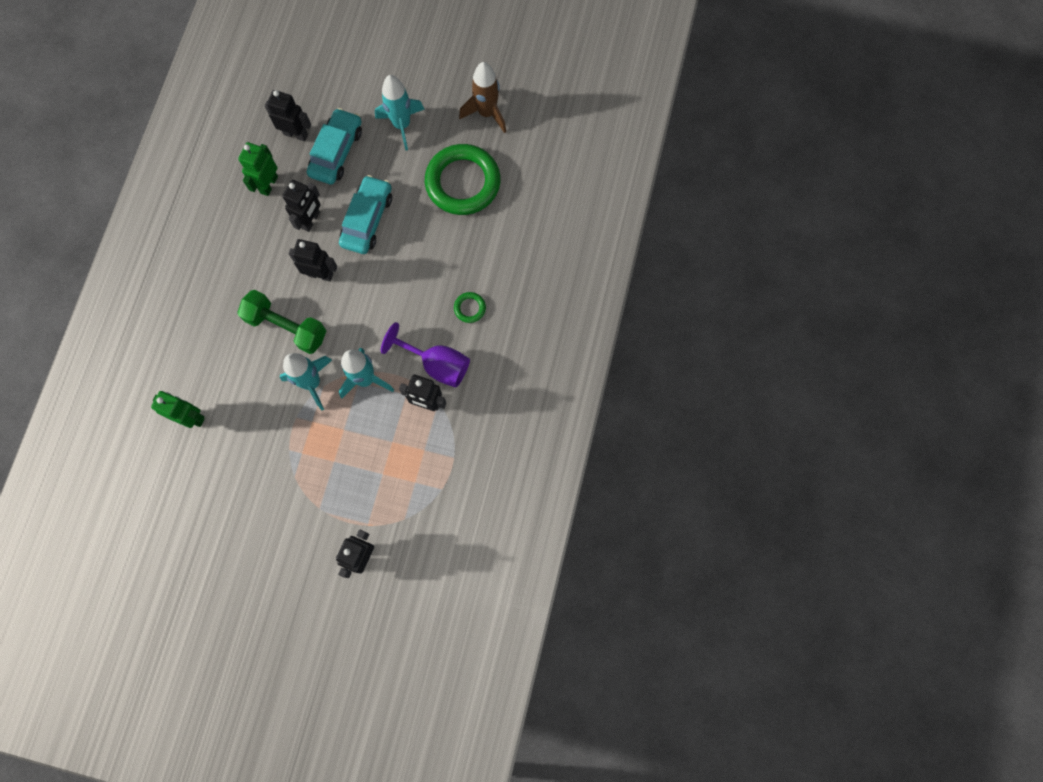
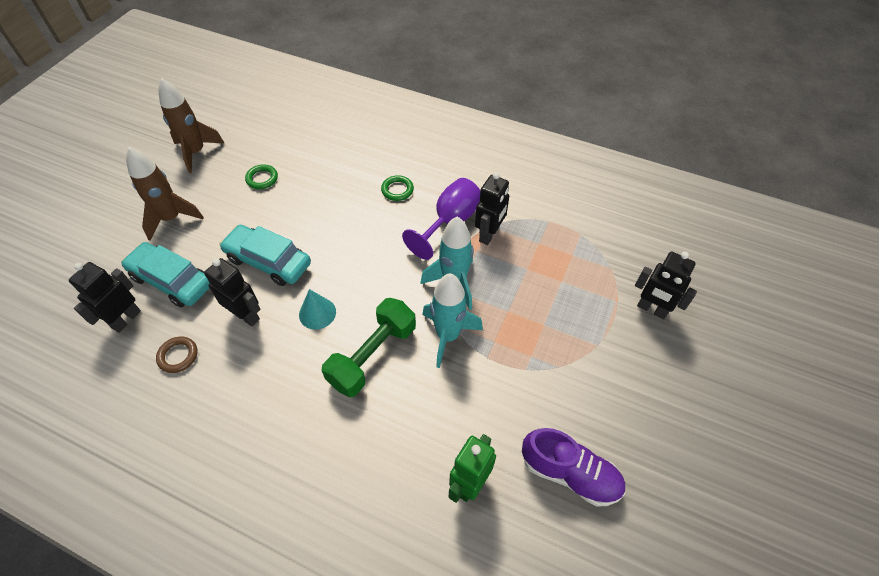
camera: 80 degrees left, 20 degrees down
(205, 490) = (570, 473): none -> purple shoe
(268, 184) = (178, 356): green robot -> brown ring
(320, 274) = (317, 313): black robot -> turquoise cone
(402, 125) = (172, 218): turquoise rocket -> brown rocket
(463, 182) = (262, 179): green ring -> green ring, size x0.41

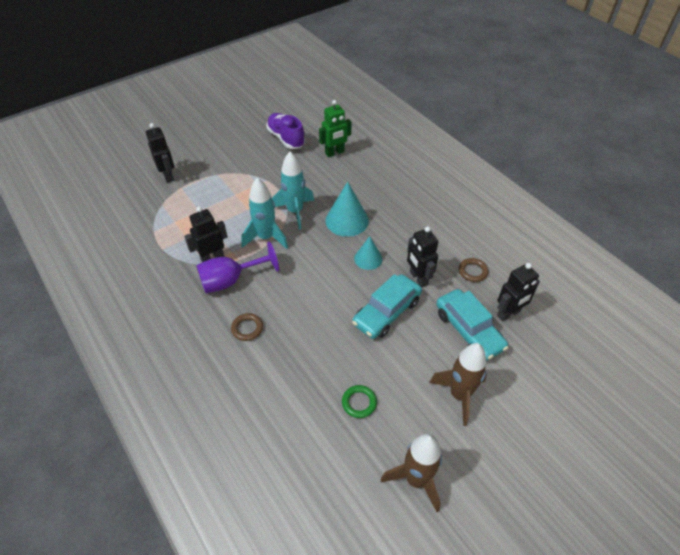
camera: 150 degrees left, 5 degrees down
(268, 261) = (386, 312): turquoise car -> turquoise car turned 75 degrees clockwise
(373, 355) = (347, 220): green dumbbell -> turquoise cone
(397, 190) = (247, 328): green ring -> brown ring

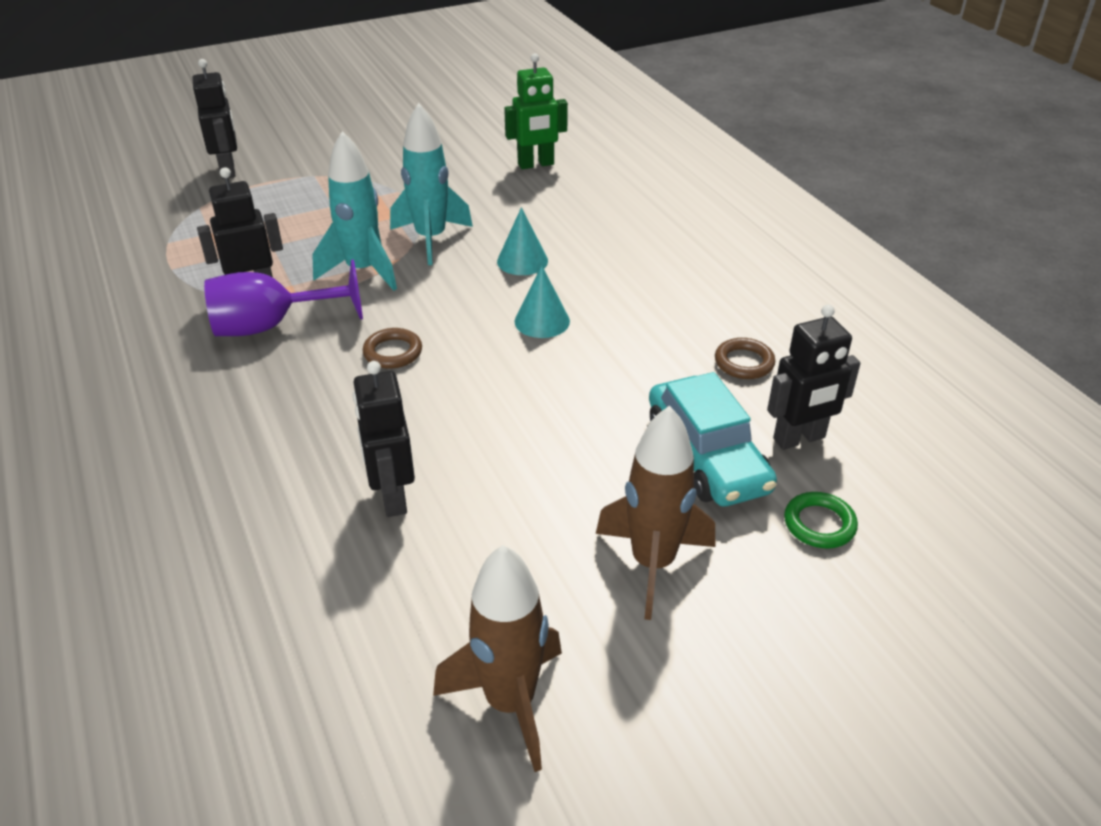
camera: 10 degrees right, 10 degrees down
(247, 328) = (270, 401): brown ring -> brown ring (393, 352)
(286, 138) = (455, 138): purple shoe -> none
(347, 220) = (522, 261): turquoise cone -> turquoise cone, size x0.61
(359, 402) = (439, 548): green ring -> green ring (819, 524)
(386, 312) = (549, 407): turquoise car -> none
(418, 278) = (630, 361): black robot -> black robot (392, 497)

